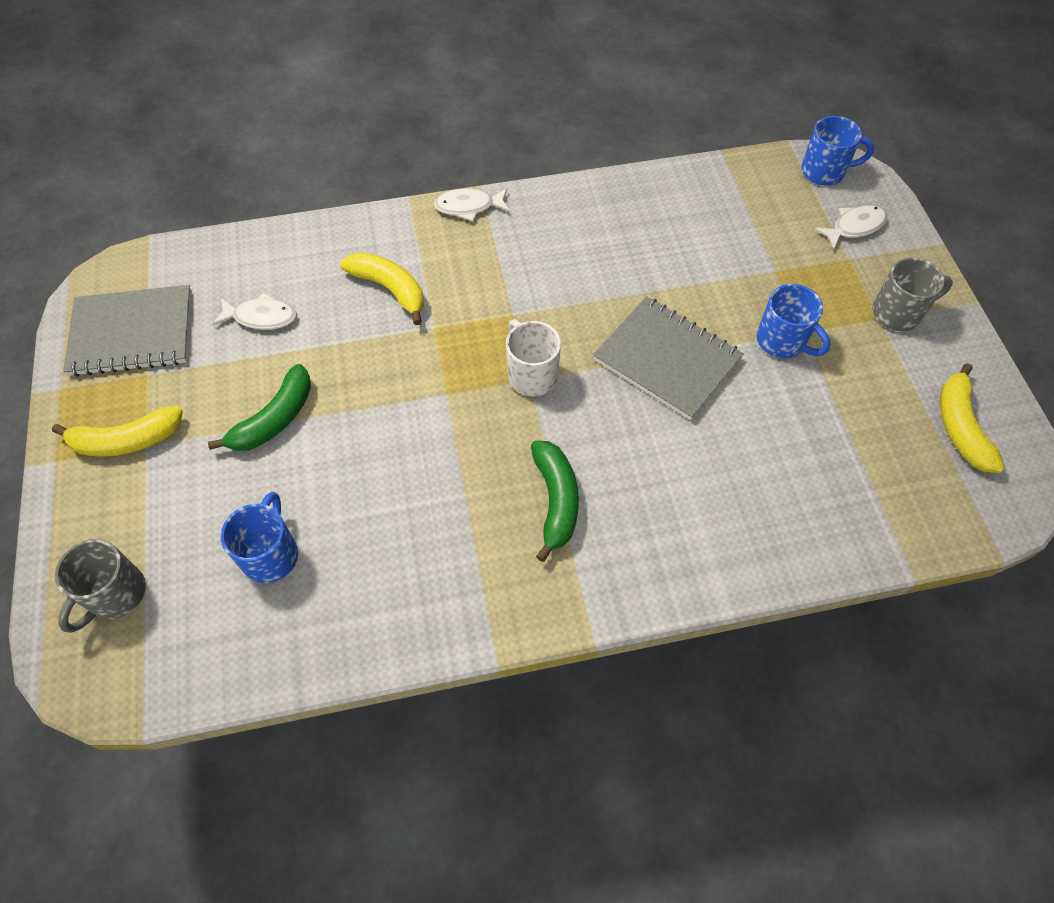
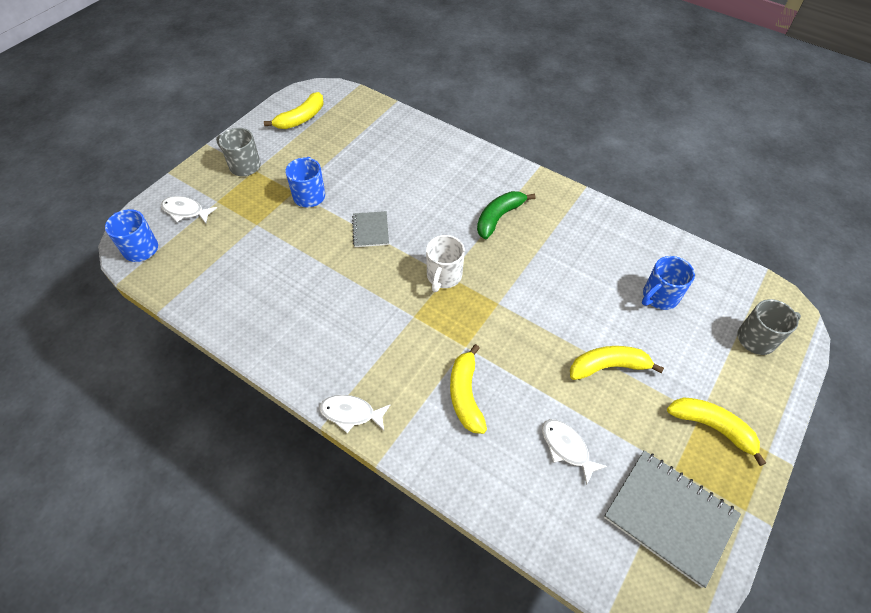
camera: 135 degrees left, 5 degrees down
(274, 419) = (608, 366): green banana -> yellow banana
(468, 207) = (351, 413): white fish -> white fish turned 150 degrees clockwise
(667, 359) = (370, 230): grey notebook -> grey notebook, size x0.54

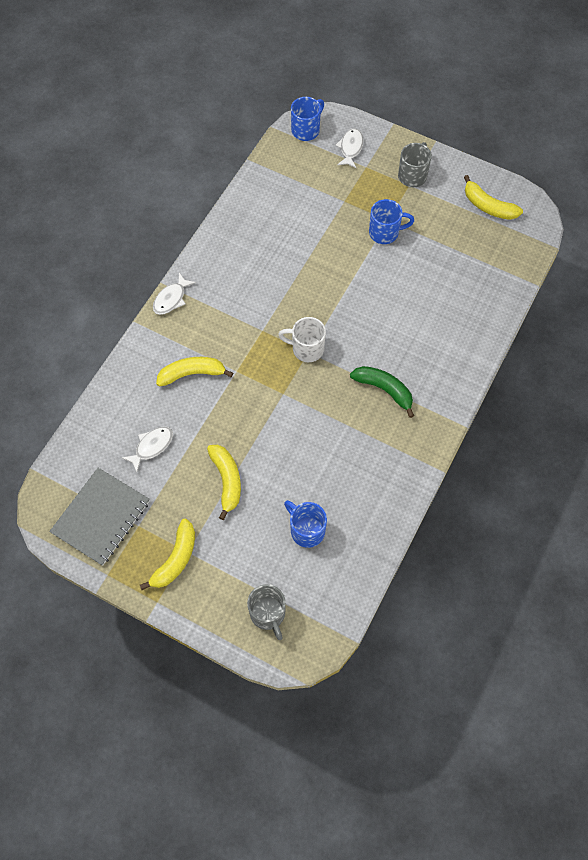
camera: 85 degrees right, 10 degrees up
(351, 413) = (171, 299): white fish -> white fish turned 150 degrees counterclockwise
(370, 230) = (351, 286): grey notebook -> none

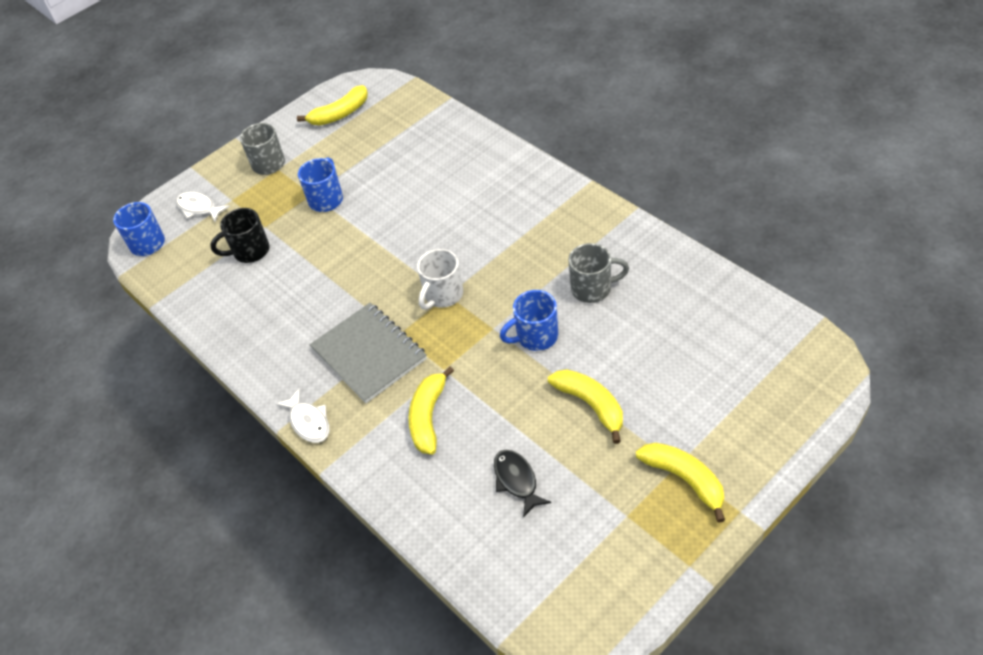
camera: 65 degrees left, 15 degrees down
(101, 517) = (603, 560): grey notebook -> grey notebook (369, 354)
(152, 446) = (516, 480): white fish -> black fish
(227, 481) = (591, 405): yellow banana -> yellow banana turned 45 degrees clockwise
(268, 614) = (777, 393): grey mug -> grey mug (593, 288)
(306, 530) = (677, 337): blue mug -> blue mug (535, 337)
(316, 201) = (250, 251): none -> black mug
(384, 390) = (523, 236): green banana -> none

